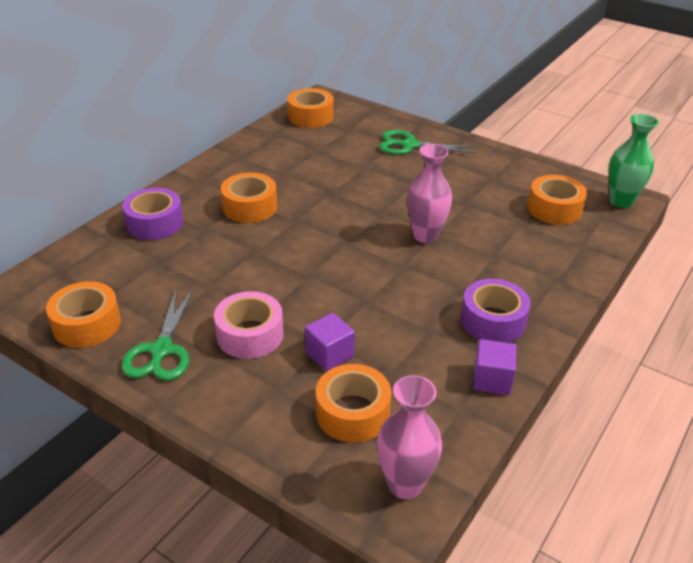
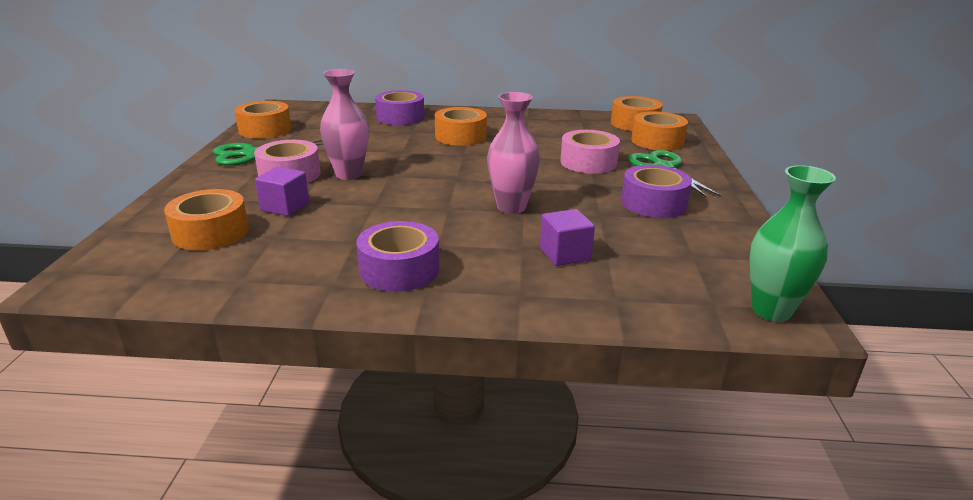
camera: 60 degrees right, 10 degrees down
(371, 170) = (588, 162): none -> pink tape
(405, 484) = (121, 275): pink vase -> pink vase (349, 174)
(464, 176) = (653, 203): none -> purple tape
(492, 380) = (297, 288): purple cube -> purple cube (565, 254)
(554, 209) = (671, 265): orange tape -> orange tape (657, 141)

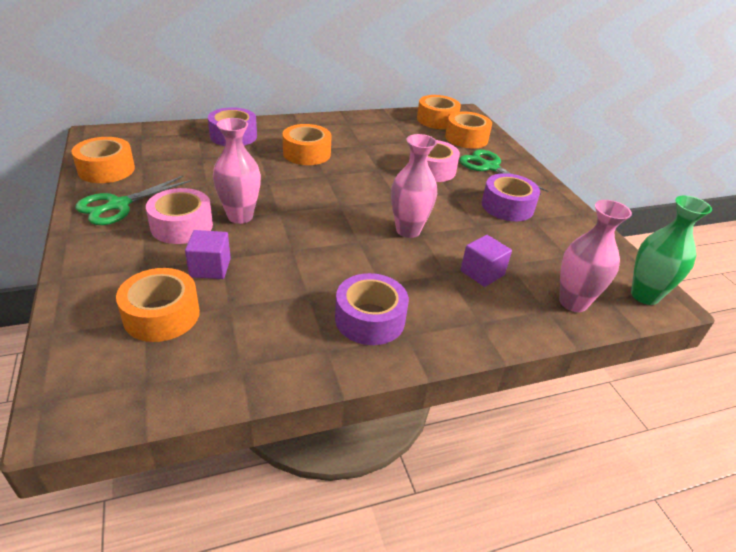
camera: 25 degrees left, 10 degrees up
(659, 299) = (573, 302): none -> pink vase

